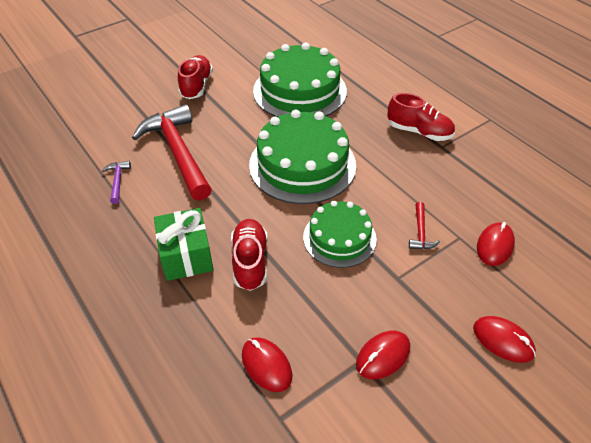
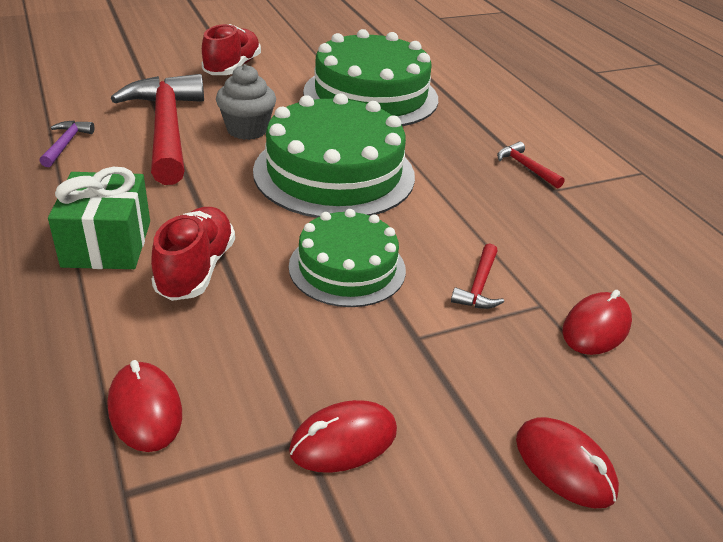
camera: 10 degrees right, 10 degrees down
(231, 141) = (247, 130): none -> grey cupcake
(419, 132) = (526, 167): red shoe -> red hammer

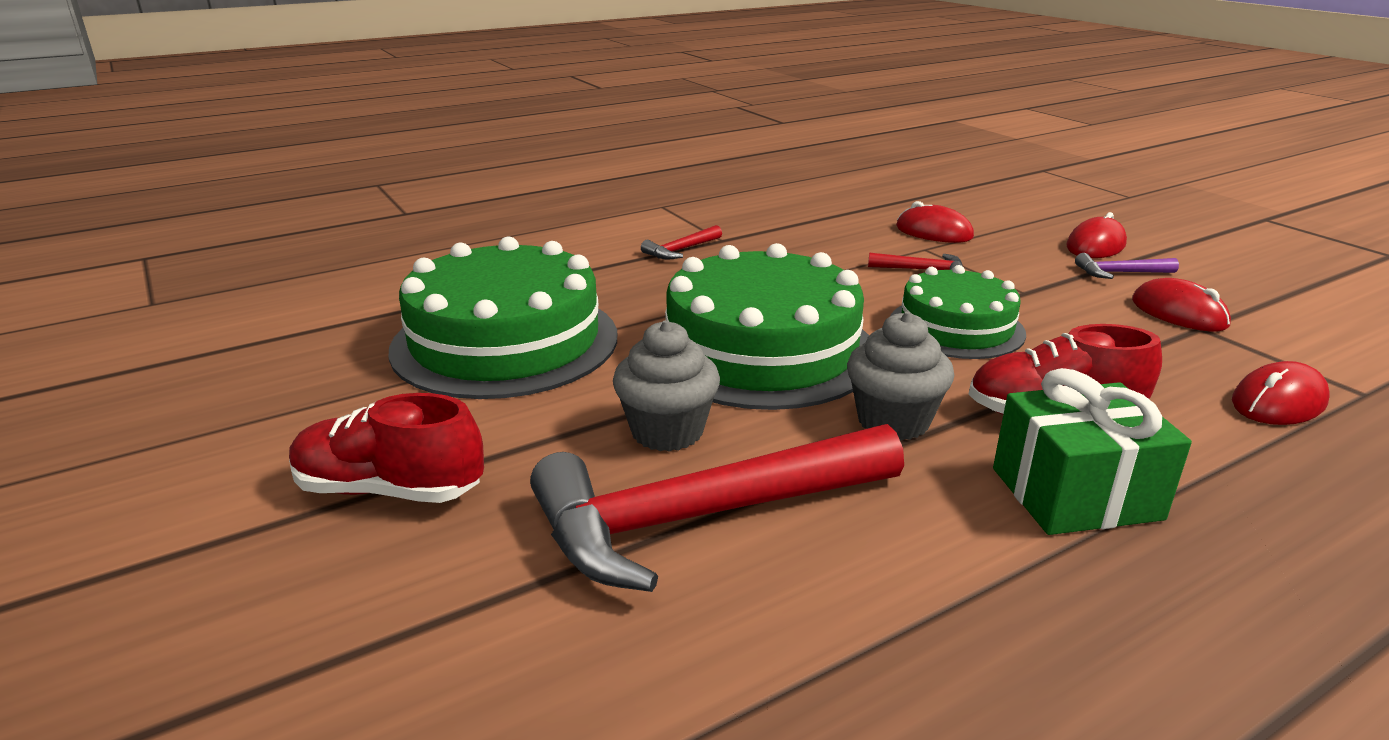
camera: 95 degrees left, 10 degrees down
(66, 144) = (829, 639): purple hammer -> purple hammer (1120, 273)
(220, 201) = (893, 421): none -> grey cupcake

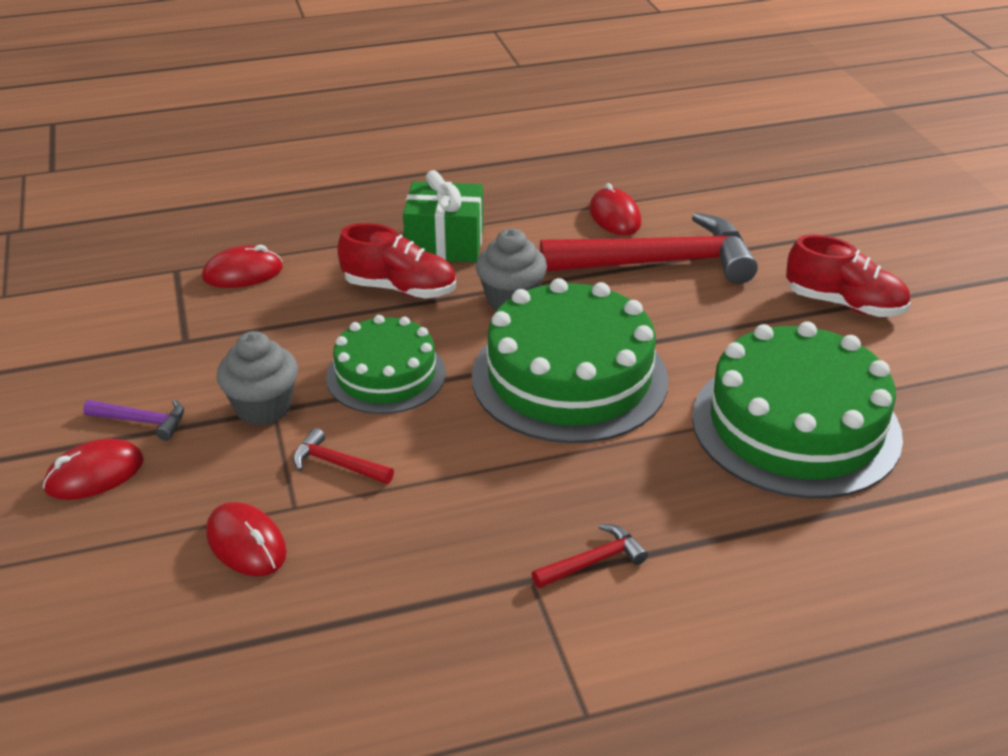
camera: 165 degrees left, 10 degrees up
(667, 431) = (667, 316): grey cupcake -> grey cupcake (263, 408)
(1178, 313) = (175, 359): red mouse -> red mouse (614, 216)

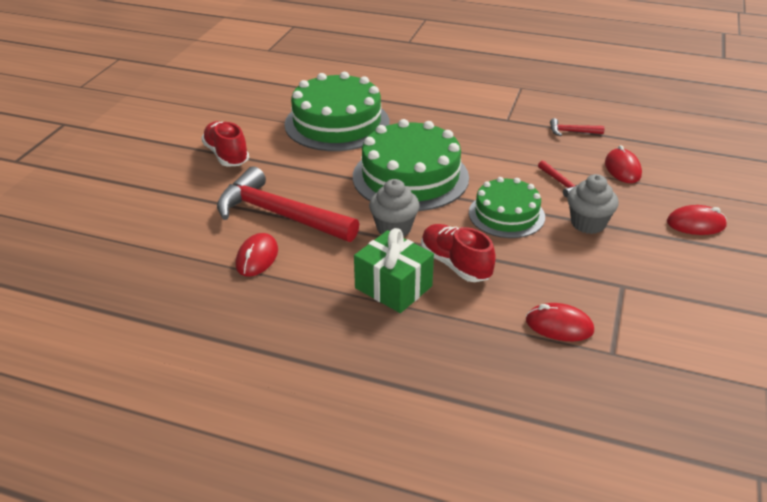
camera: 145 degrees left, 0 degrees up
(142, 421) = (663, 242): purple hammer -> none
(593, 561) = (477, 116): red hammer -> red hammer (572, 132)

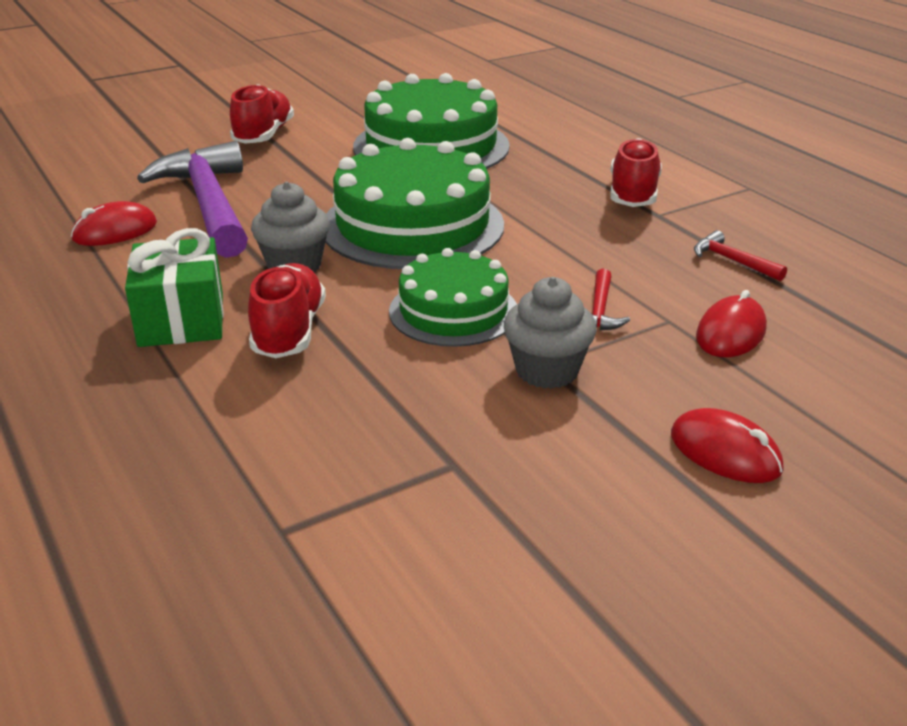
camera: 40 degrees right, 5 degrees down
(279, 215) = (208, 204): red hammer -> purple hammer
(480, 112) = (633, 194): none -> red shoe
(559, 326) = (278, 460): red mouse -> none

